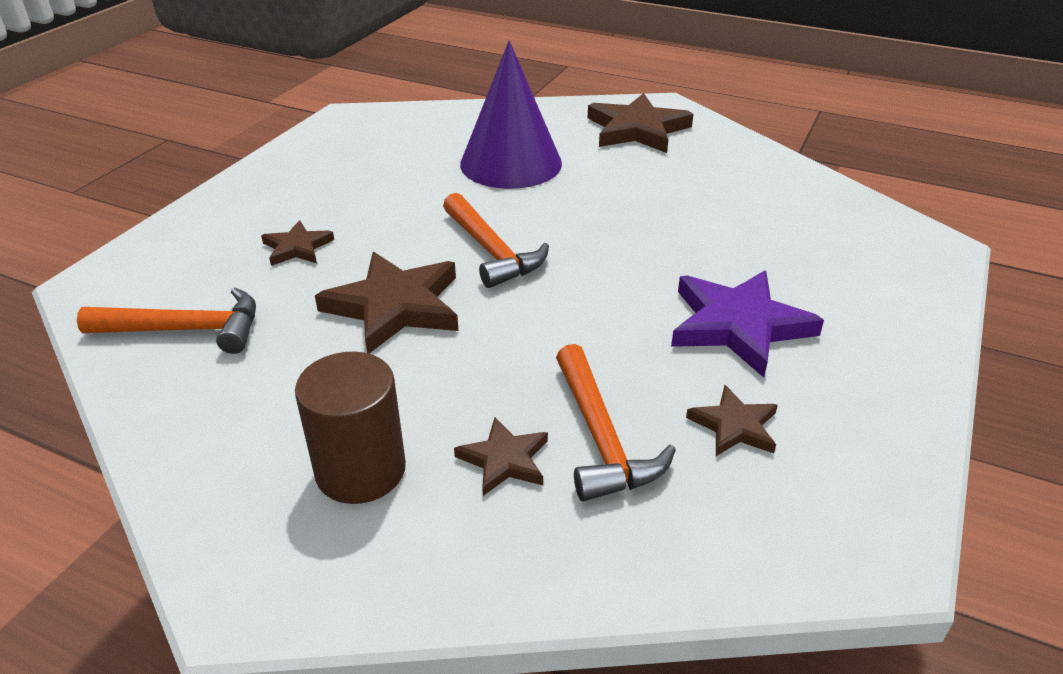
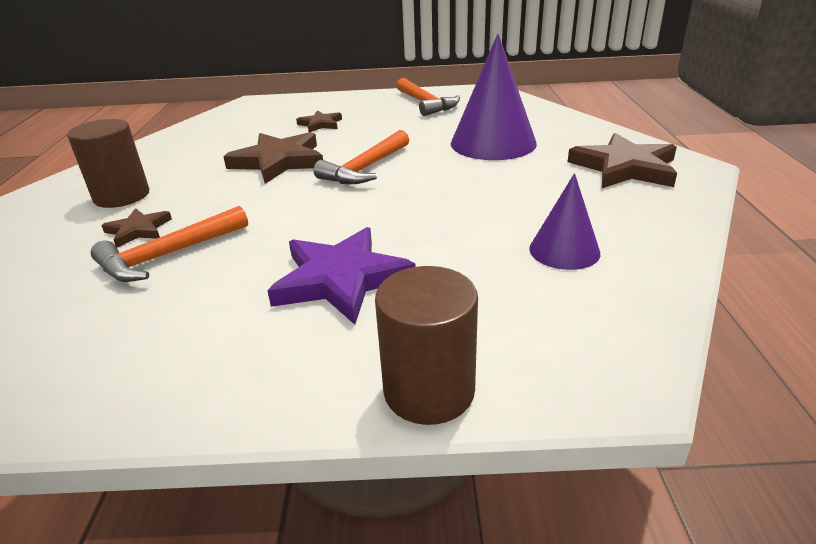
camera: 65 degrees right, 5 degrees down
(186, 330) = (225, 127): orange hammer -> orange hammer (425, 104)
(734, 426) = (198, 305): brown star -> none
(760, 206) = (564, 250): none -> purple cone
(922, 323) = (429, 390): none -> brown cylinder

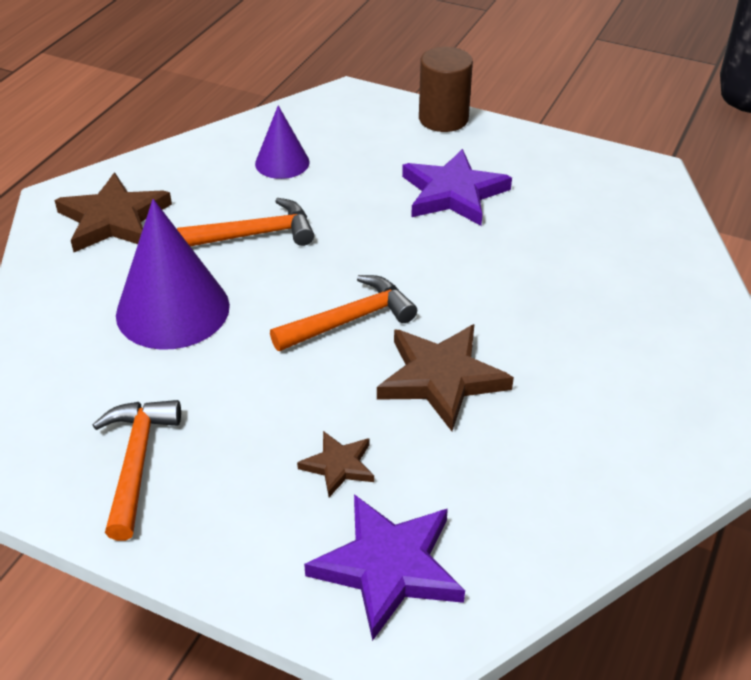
camera: 155 degrees left, 10 degrees up
(122, 196) = (643, 378): brown cylinder -> none
(138, 230) = (615, 307): brown star -> none
(168, 255) = (584, 263): orange hammer -> orange hammer (255, 235)
(274, 110) = (388, 567): none -> purple star

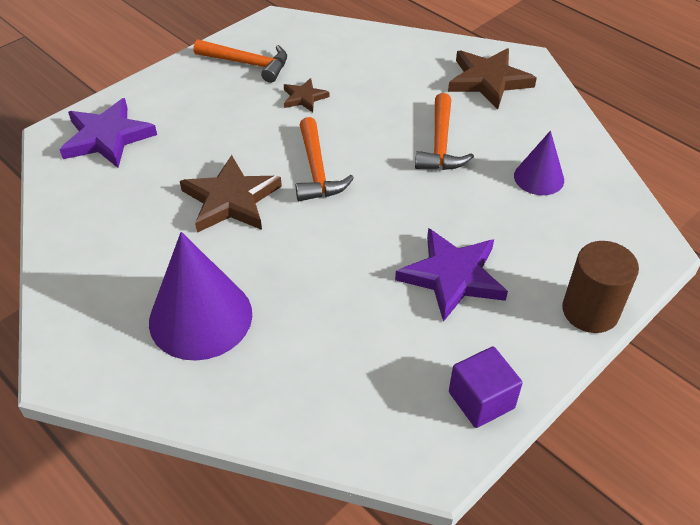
camera: 110 degrees right, 5 degrees up
(173, 310) = (372, 93): purple cone -> purple cone (200, 317)
(338, 465) = (190, 135): brown star -> brown star (304, 97)
(575, 158) = (481, 400): none -> purple cube

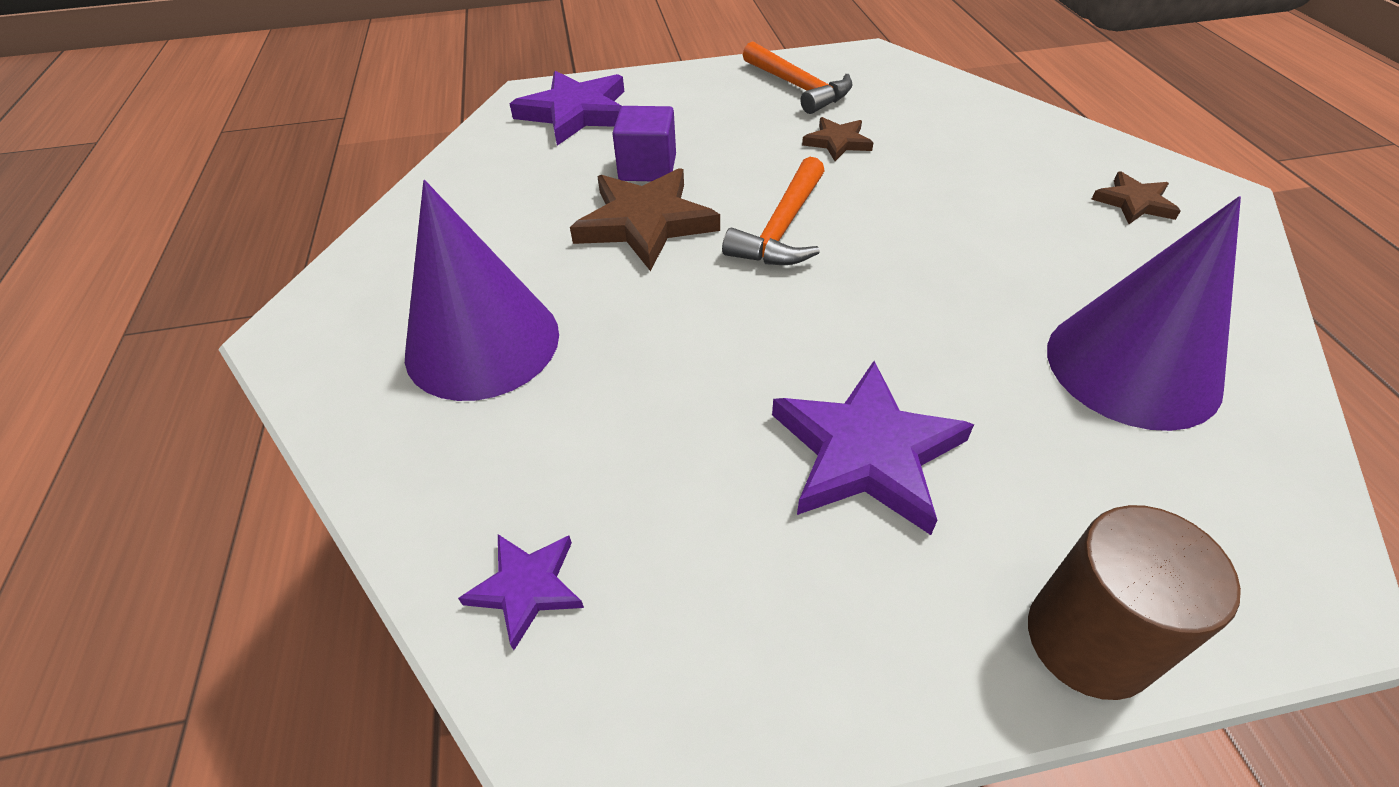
camera: 35 degrees right, 0 degrees up
(347, 420) = (526, 587): none -> purple star
(440, 144) = (991, 258): orange hammer -> none
(481, 400) = (758, 686): purple cube -> purple cube (647, 168)
(488, 80) = (1134, 202): brown star -> brown star, size x0.54
(539, 177) = (1132, 366): purple cone -> purple cone, size x1.76

